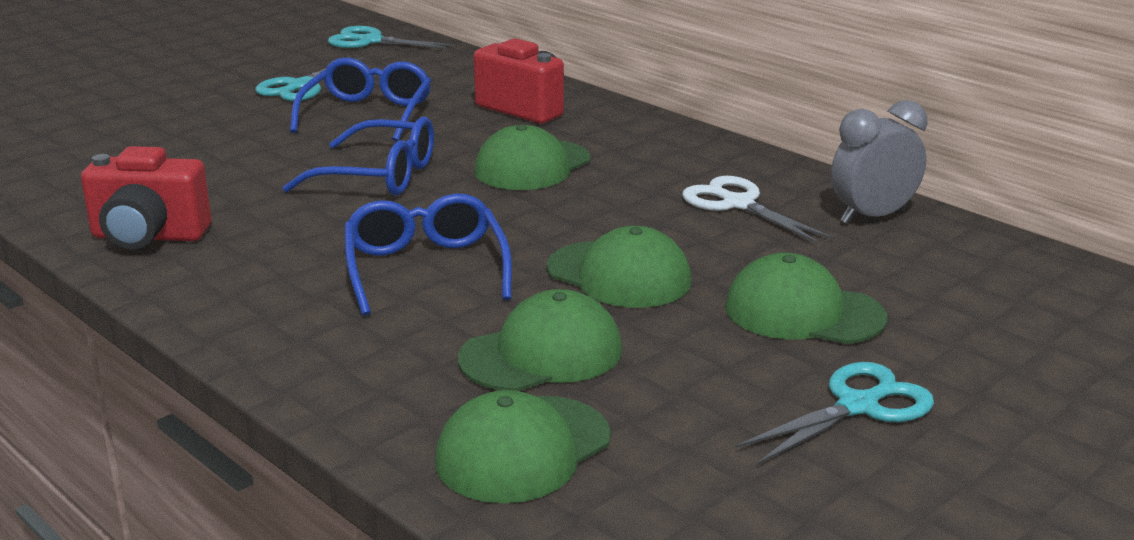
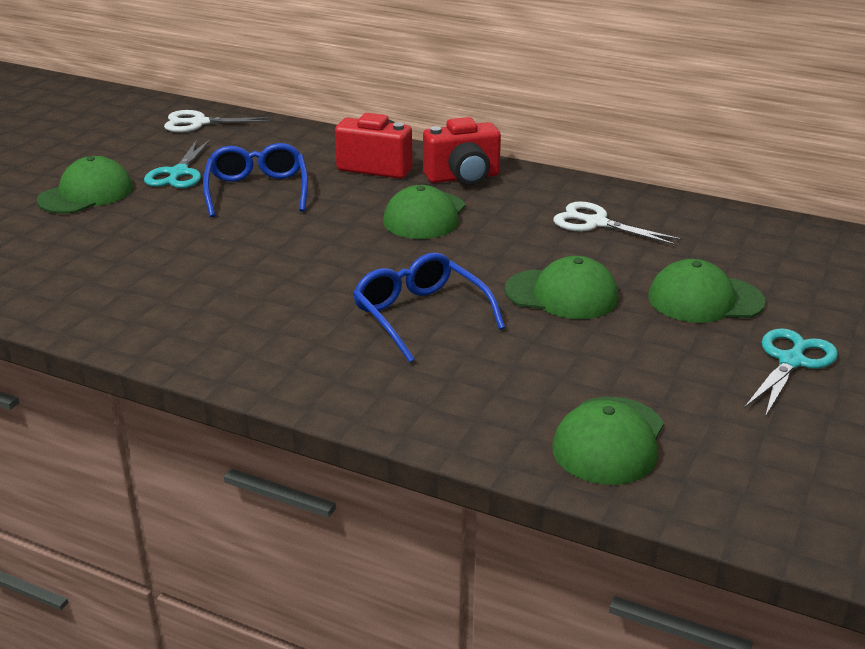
camera: 20 degrees left, 5 degrees up
(148, 237) = (178, 330): red camera -> red camera (463, 178)
(370, 41) = (199, 123): turquoise scissors -> white scissors
(379, 176) = (316, 244): blue glasses -> none
(541, 354) = (561, 366): green cap -> green cap (86, 194)
(872, 217) = (691, 218): grey clock -> none

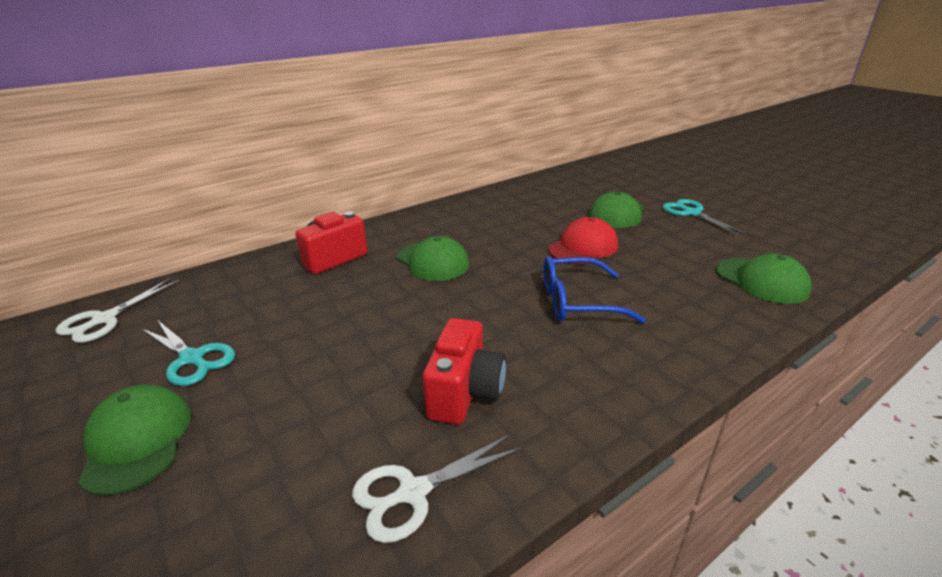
camera: 60 degrees left, 0 degrees up
(257, 190) = (295, 321): blue glasses -> none
(463, 178) = (394, 234): red camera -> red camera (465, 393)
(561, 294) = (583, 247): green cap -> red cap
(596, 223) = (504, 214): white scissors -> white scissors (413, 492)

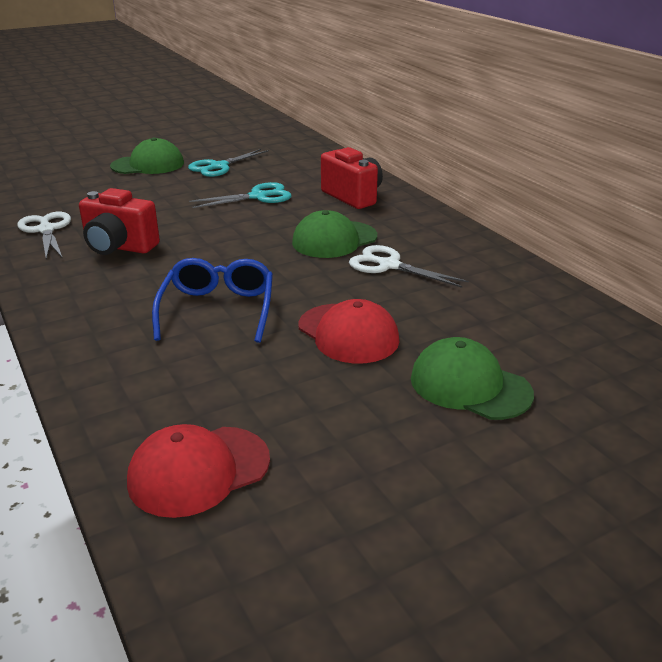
camera: 95 degrees right, 0 degrees up
(104, 319) = (280, 139): white scissors -> white scissors (389, 265)
(691, 213) = (473, 479): turquoise scissors -> turquoise scissors (258, 196)
(761, 281) = (199, 471): green cap -> red cap

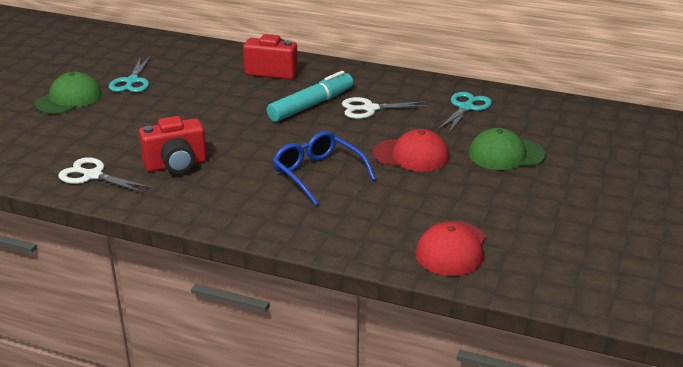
camera: 40 degrees left, 0 degrees up
(258, 196) = (207, 94): turquoise scissors -> turquoise scissors (466, 108)
(334, 240) = (311, 105): green cap -> turquoise marker

